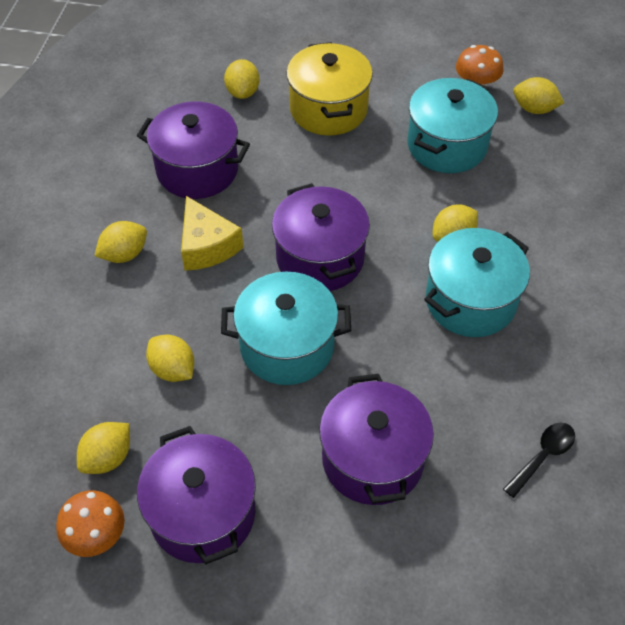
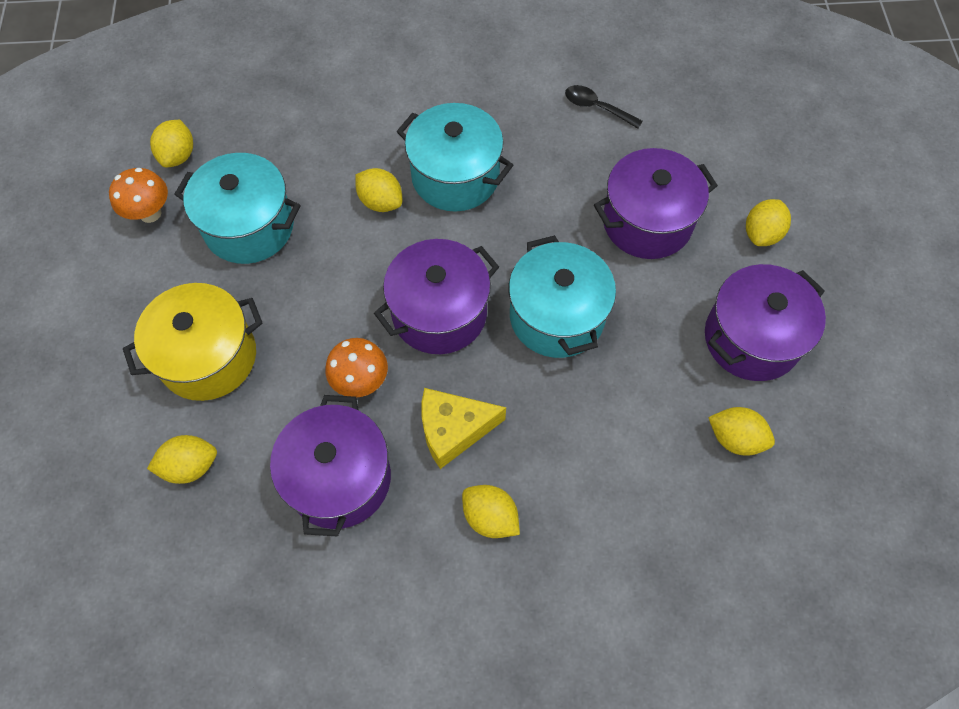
camera: 105 degrees left, 10 degrees up
(97, 537) = (811, 418): orange mushroom -> orange mushroom (361, 381)
(173, 369) = (619, 412): yellow lemon -> yellow lemon (761, 234)
(207, 246) = (453, 430): yellow cheese -> yellow cheese turned 150 degrees counterclockwise

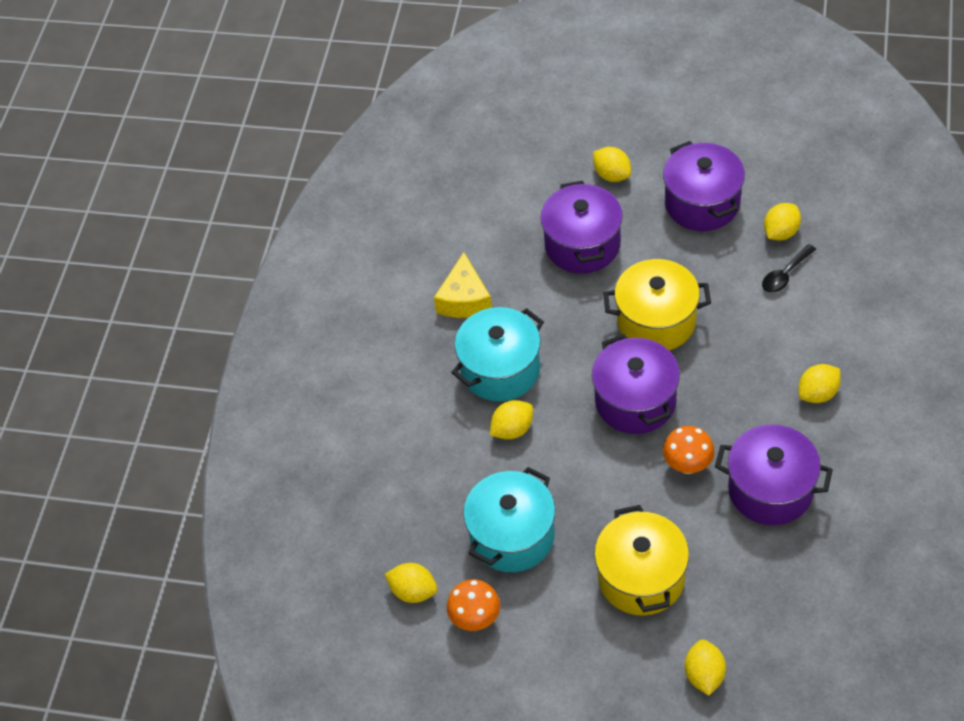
camera: 70 degrees left, 10 degrees down
(190, 466) = (741, 597): yellow lemon -> yellow lemon (704, 675)
(453, 430) = (742, 406): yellow cheese -> yellow cheese (464, 299)
(556, 316) = (656, 321): turquoise pot -> yellow pot
(596, 107) = (456, 255): black spoon -> black spoon (785, 275)

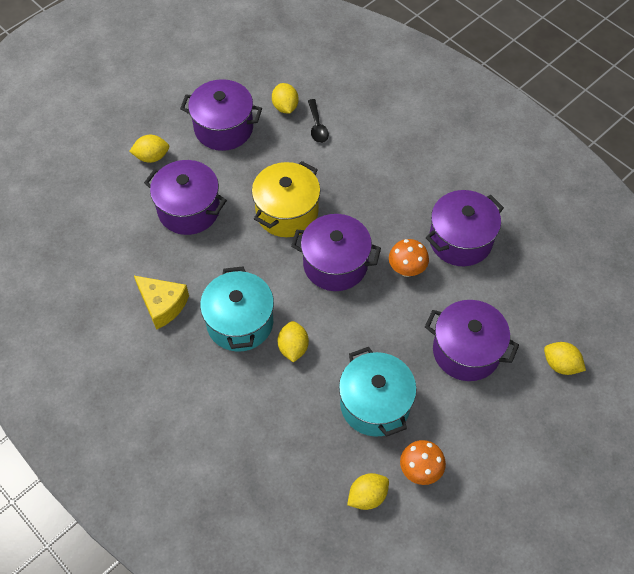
camera: 60 degrees left, 5 degrees up
(641, 577) = (466, 351): yellow pot -> purple pot
(818, 393) = (415, 170): yellow lemon -> none

